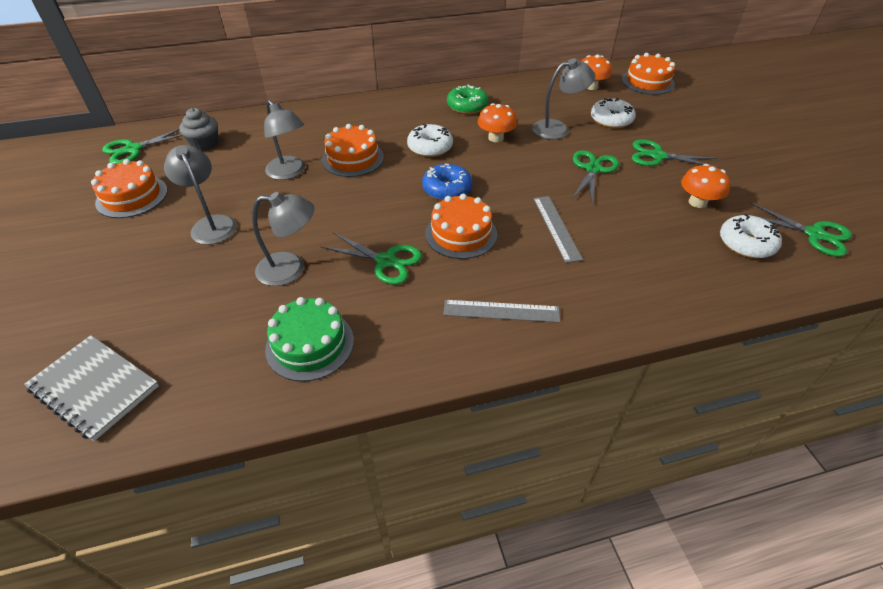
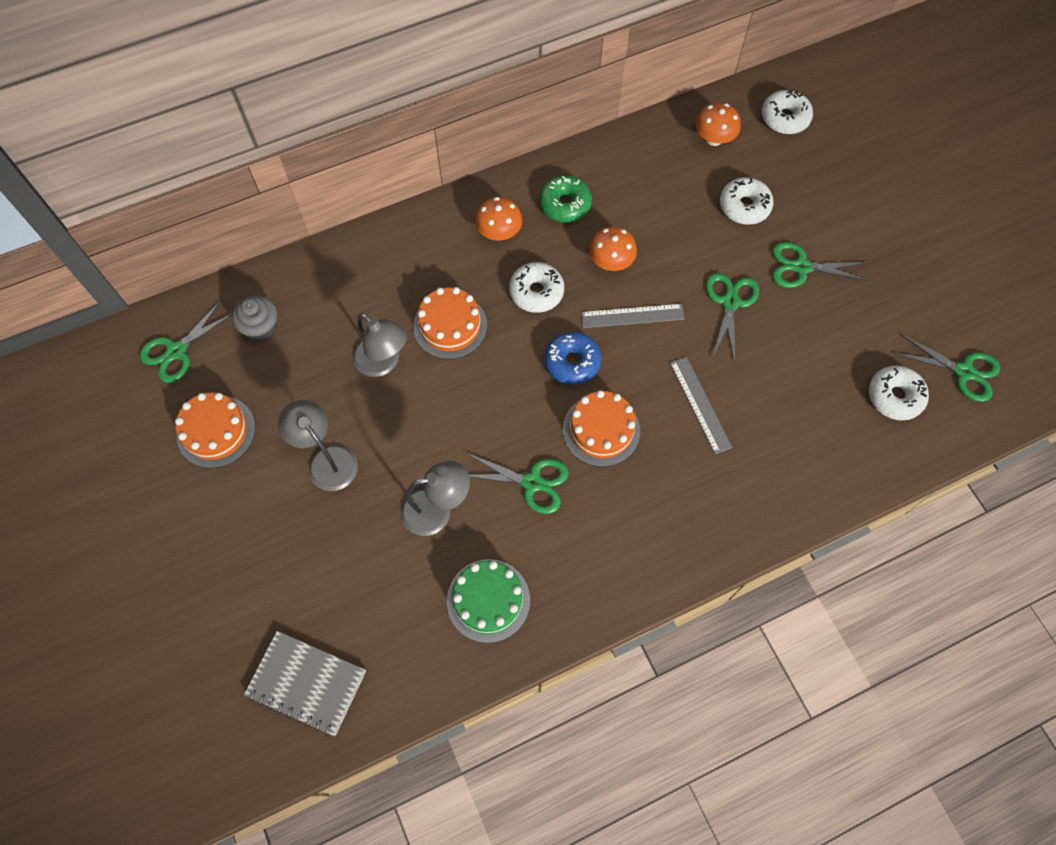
camera: 10 degrees left, 20 degrees up
(501, 311) = (660, 529): grey ruler -> grey ruler (632, 316)
(557, 128) = (682, 233): grey lamp -> none
(647, 82) = (784, 118): orange cake -> white donut
(697, 202) = (846, 340): orange mushroom -> orange mushroom (499, 232)

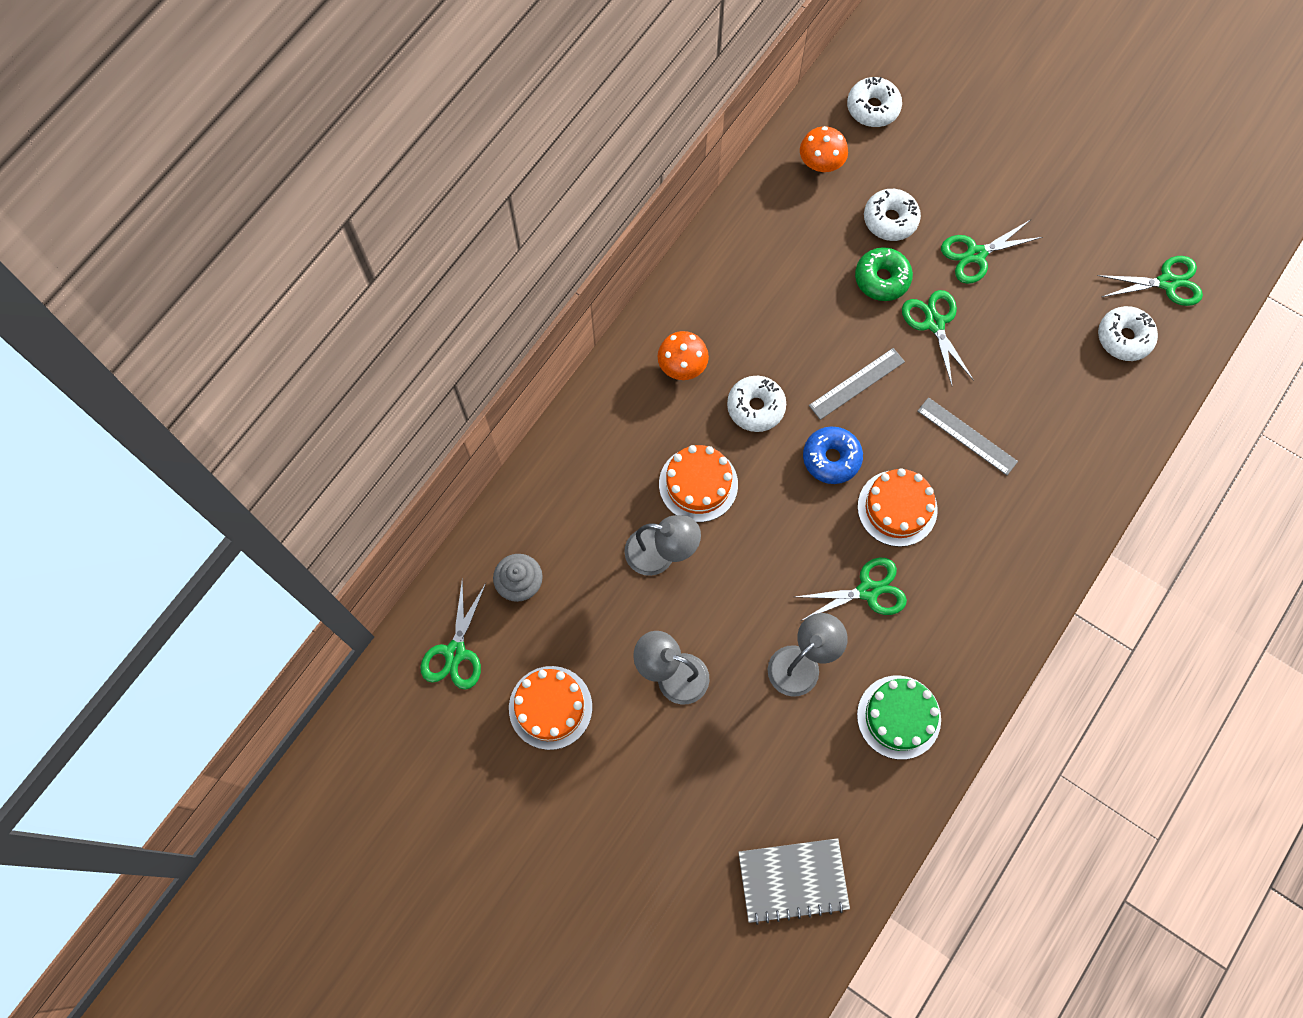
camera: 30 degrees left, 5 degrees up
(565, 204) = (725, 304): green donut -> green donut (882, 279)
(611, 262) = (804, 340): orange mushroom -> none

